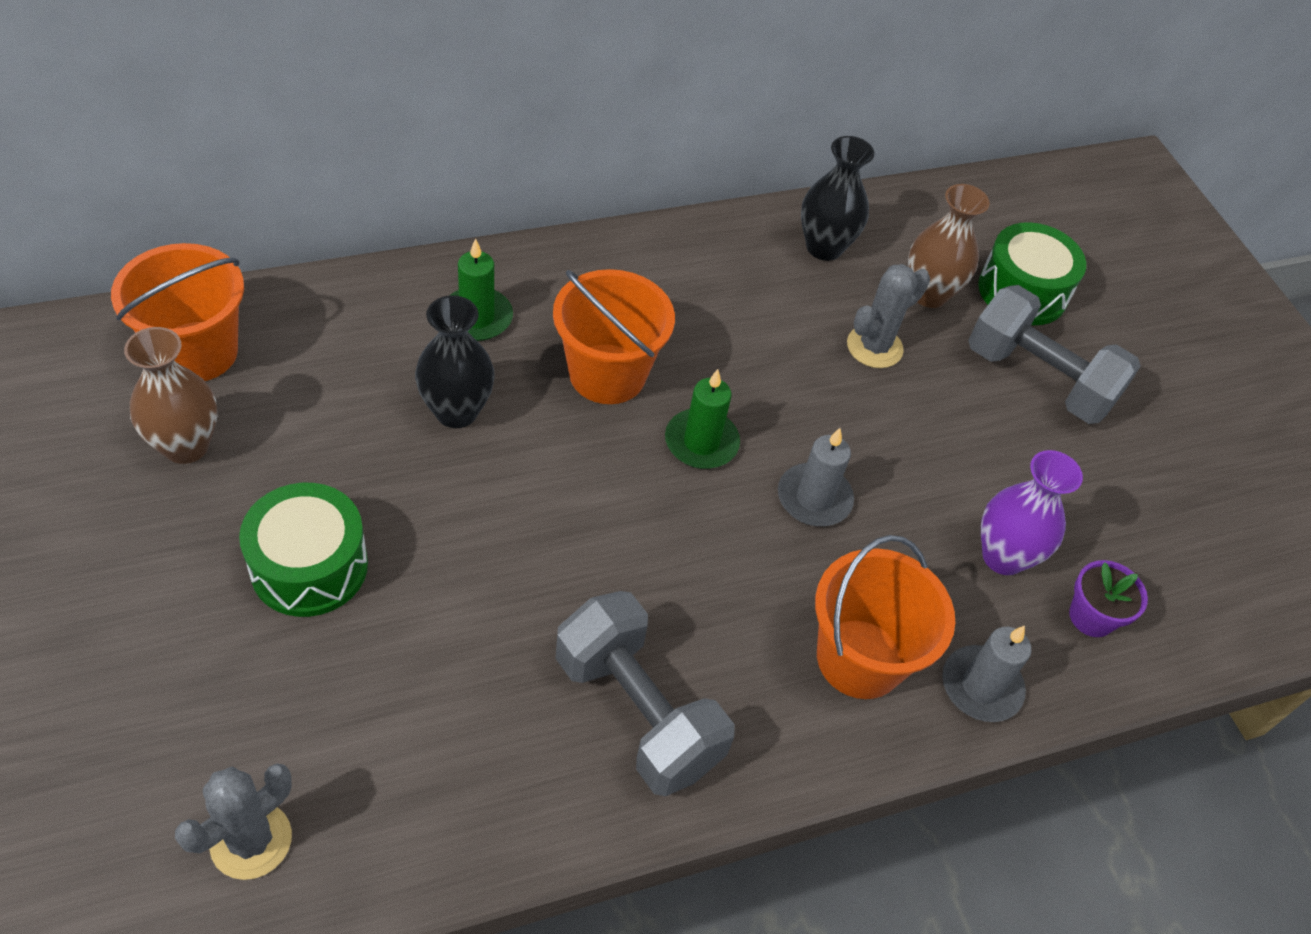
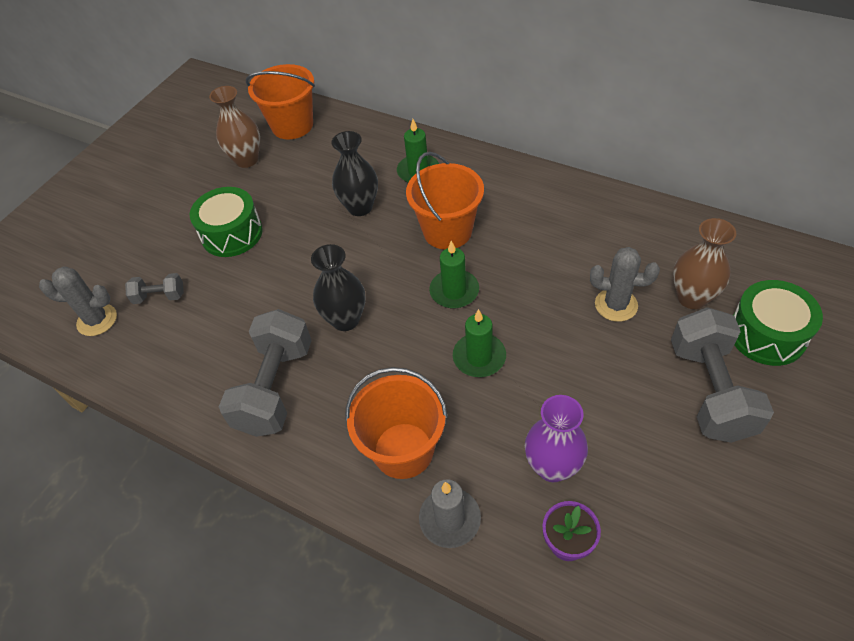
camera: 60 degrees right, 0 degrees up
(312, 731) = (159, 297): none -> grey dumbbell
(814, 498) = (479, 357): grey candle -> green candle
(824, 247) = (651, 235): black vase -> black vase (345, 319)

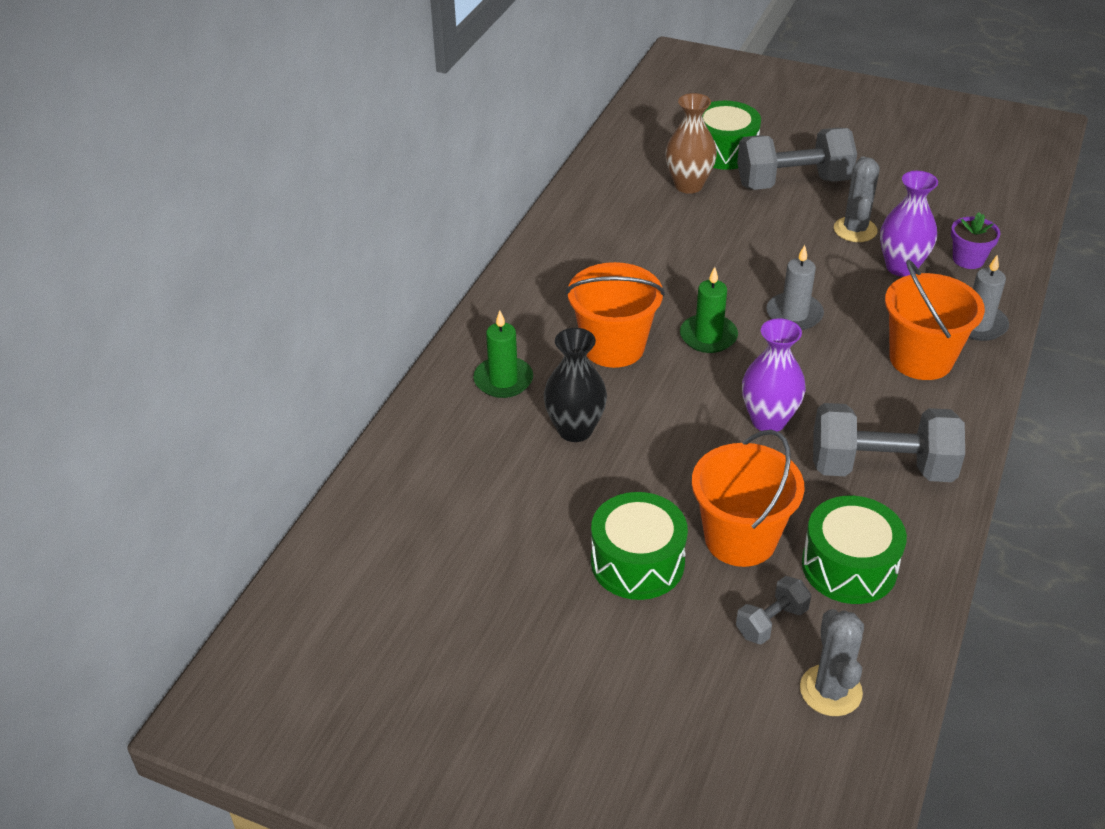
camera: 100 degrees left, 10 degrees down
(159, 297) = (771, 622): grey dumbbell -> grey dumbbell turned 60 degrees clockwise
(187, 348) = (849, 566): none -> green drum
(247, 160) = (470, 577): brown vase -> none
(292, 125) = (386, 533): orange bucket -> orange bucket (740, 539)
(345, 319) = (768, 420): black vase -> purple vase
(479, 357) = (794, 314): green candle -> grey candle
(616, 305) = (706, 228): grey cactus -> grey cactus (855, 230)

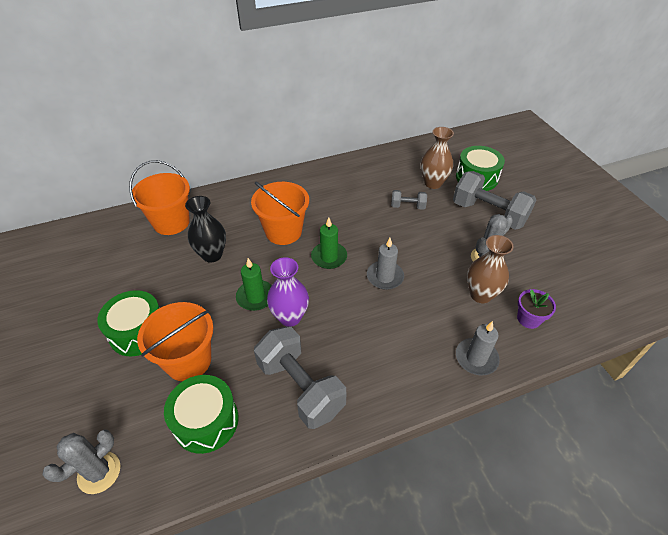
camera: 45 degrees right, 5 degrees up
(503, 380) = (222, 214): green candle -> green candle (255, 297)
(771, 622) = (135, 412): grey dumbbell -> grey dumbbell (407, 206)
(901, 267) = (480, 294): purple vase -> brown vase
(921, 359) = (413, 350): orange bucket -> orange bucket (171, 222)

